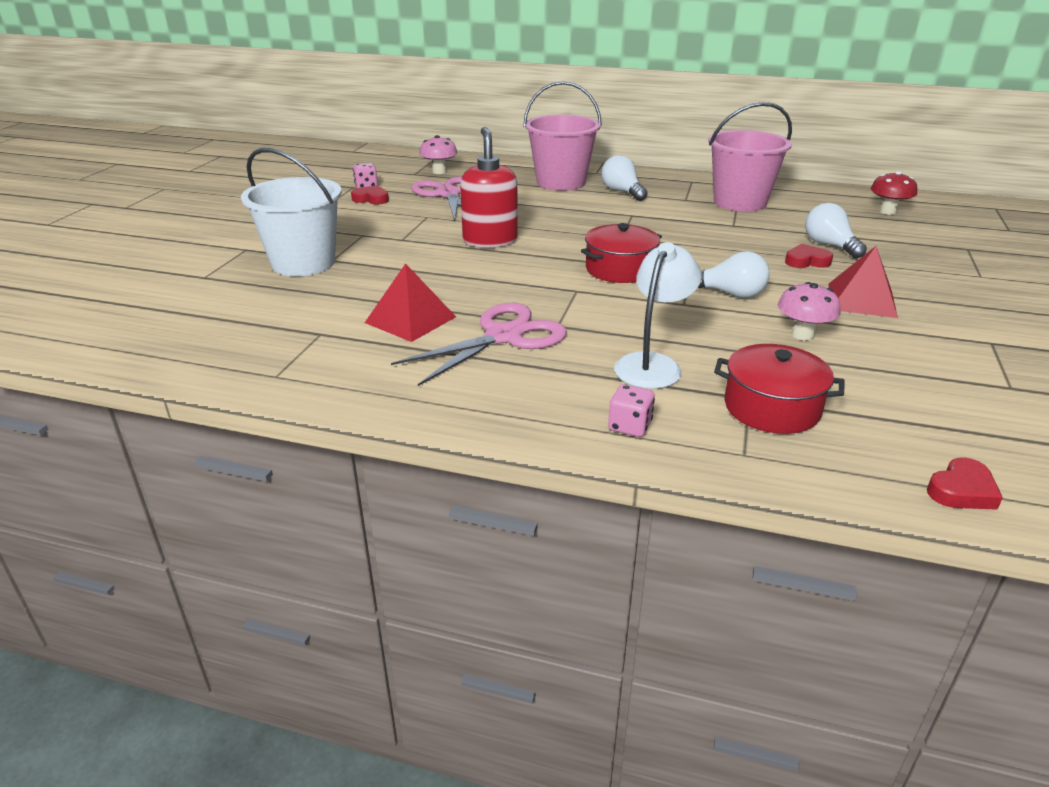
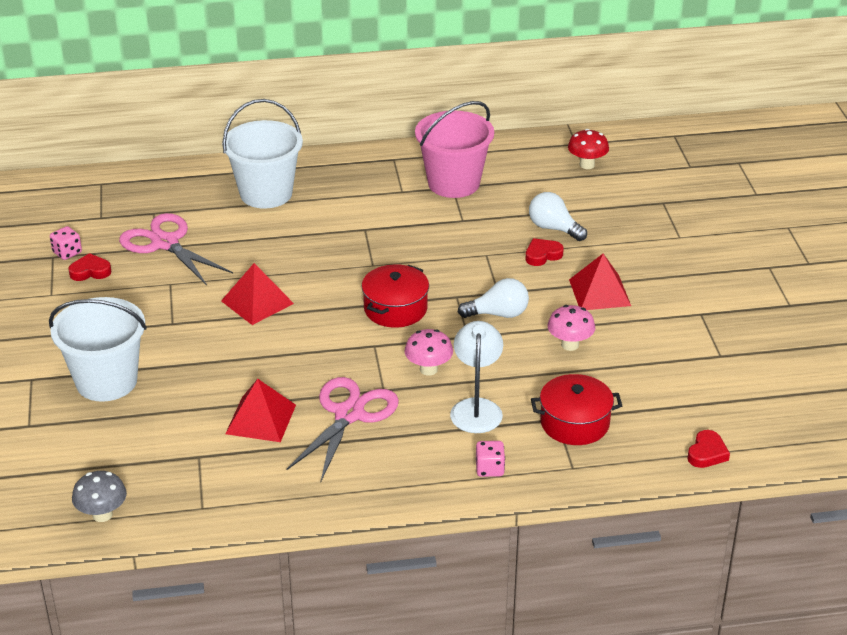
camera: 25 degrees left, 5 degrees up
(178, 356) = (102, 515): none -> grey mushroom
(439, 172) = (125, 207): pink mushroom -> pink mushroom (428, 369)
(490, 240) = (257, 302): red soap dispenser -> red pyramid
(561, 182) = (266, 193): pink bucket -> white bucket
(622, 192) = (336, 194): white light bulb -> none

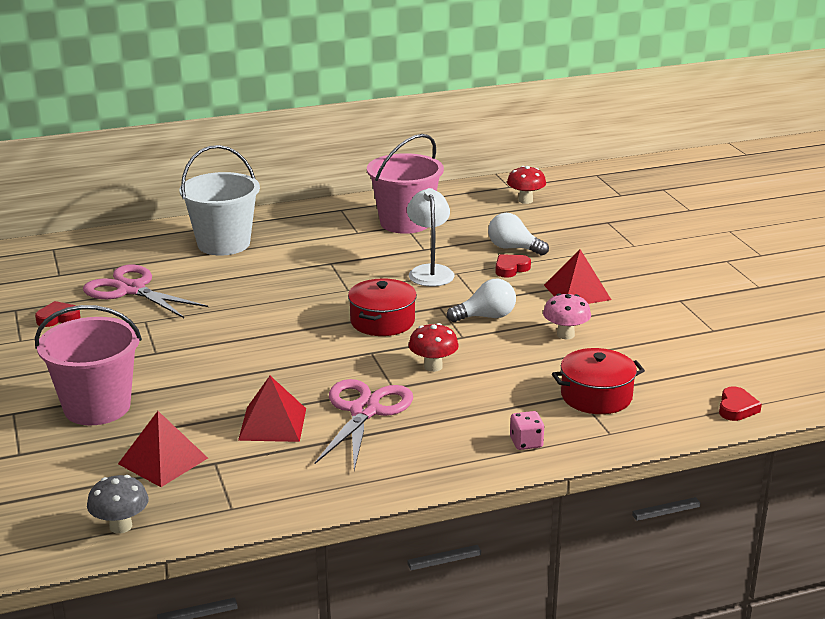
camera: 10 degrees left, 10 degrees down
(67, 252) = (30, 305): pink dice -> none
(106, 381) = (97, 407): white bucket -> pink bucket
(257, 302) = (239, 328): red pyramid -> red pyramid (163, 461)
(428, 369) = (433, 366): pink mushroom -> red mushroom
(476, 408) = (493, 393): white lamp -> white lamp (430, 271)

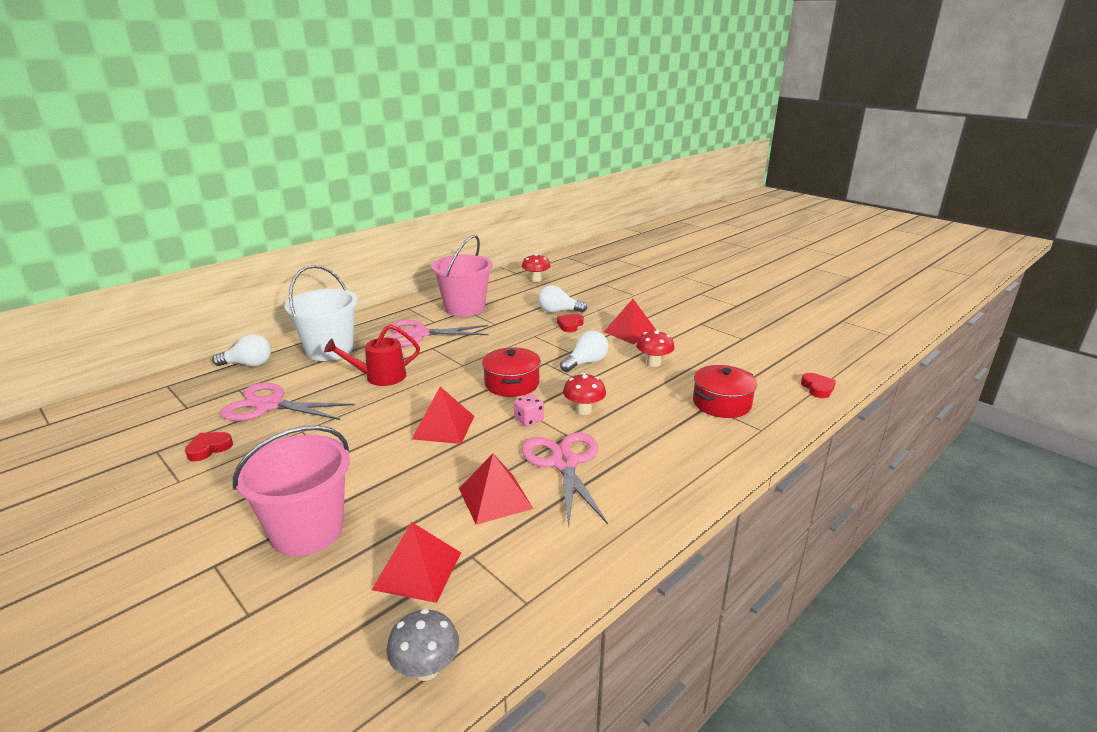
camera: 25 degrees left, 0 degrees up
(136, 243) = (248, 364): none -> white light bulb
(253, 284) = (380, 377): none -> red watering can
(277, 349) = (443, 427): none -> red pyramid
(329, 244) = (419, 334): none -> pink scissors
(430, 271) = (514, 338): white lamp -> none
(526, 443) = (713, 454): pink dice -> pink dice (529, 420)
(565, 335) = (653, 363): pink mushroom -> red mushroom

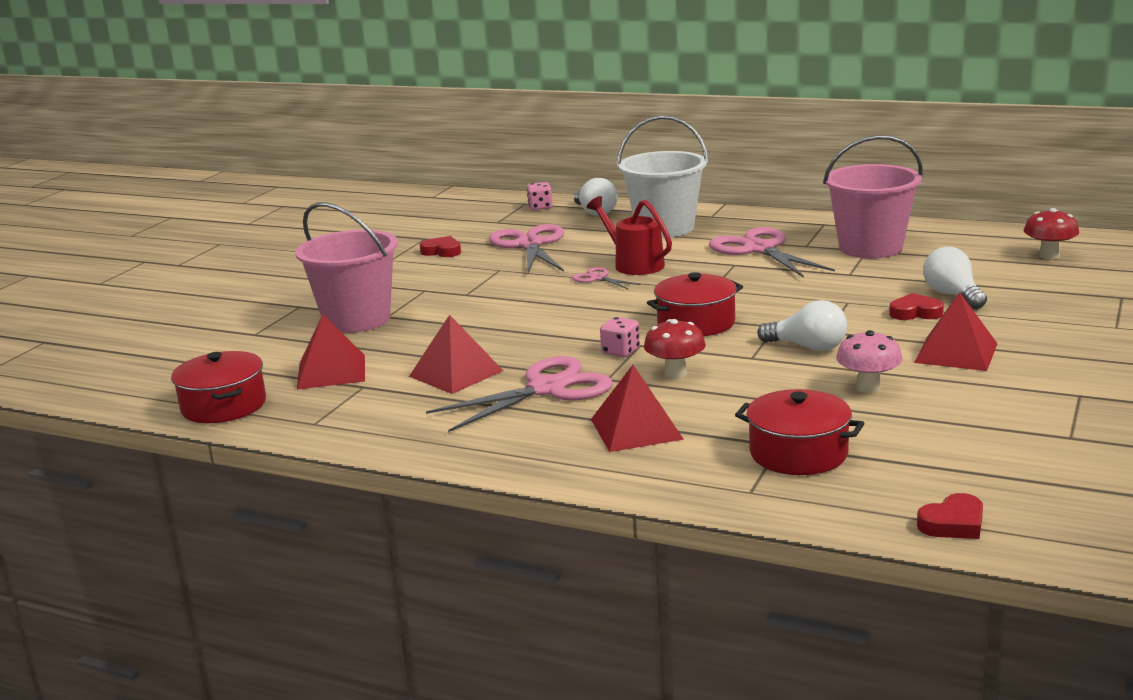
camera: 70 degrees right, 5 degrees down
(191, 381) = (540, 207): none -> pink dice
(386, 396) = (598, 278): none -> pink scissors
(426, 669) = (224, 406): grey mushroom -> red pot
(443, 427) = (563, 318): red pyramid -> red pyramid (636, 429)
(653, 363) = (868, 387): red mushroom -> pink mushroom

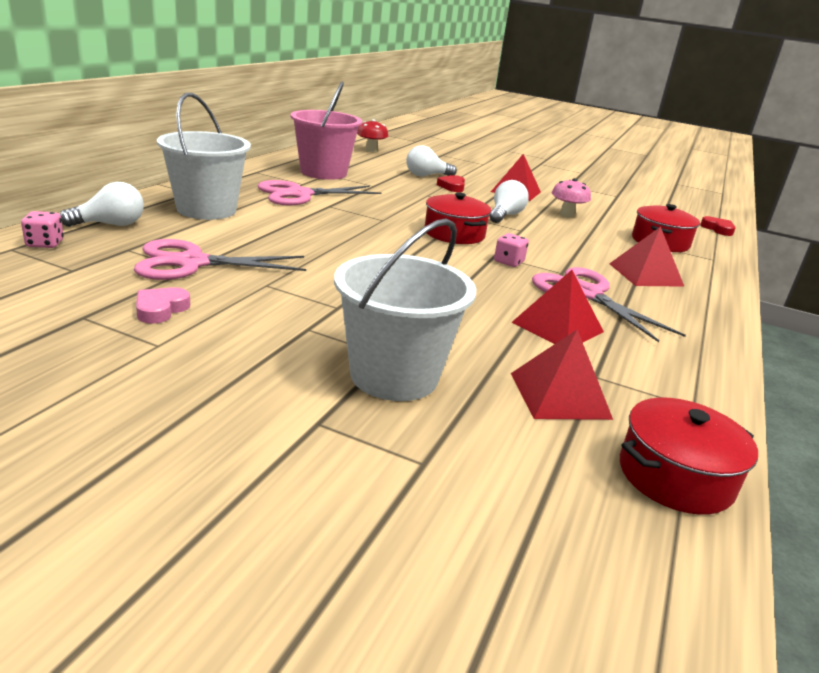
camera: 95 degrees left, 5 degrees up
(357, 320) = (394, 376): pink bucket -> white bucket
(442, 251) = (160, 309): red heart -> pink heart
(598, 278) = (329, 248): pink scissors -> none
(634, 264) = (301, 232): red watering can -> none
(675, 373) = (550, 252): red mushroom -> none

